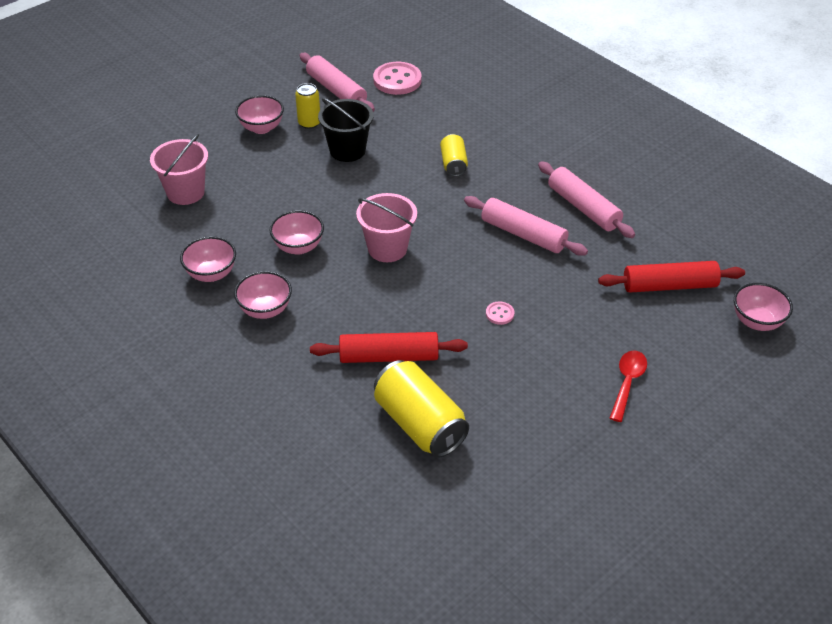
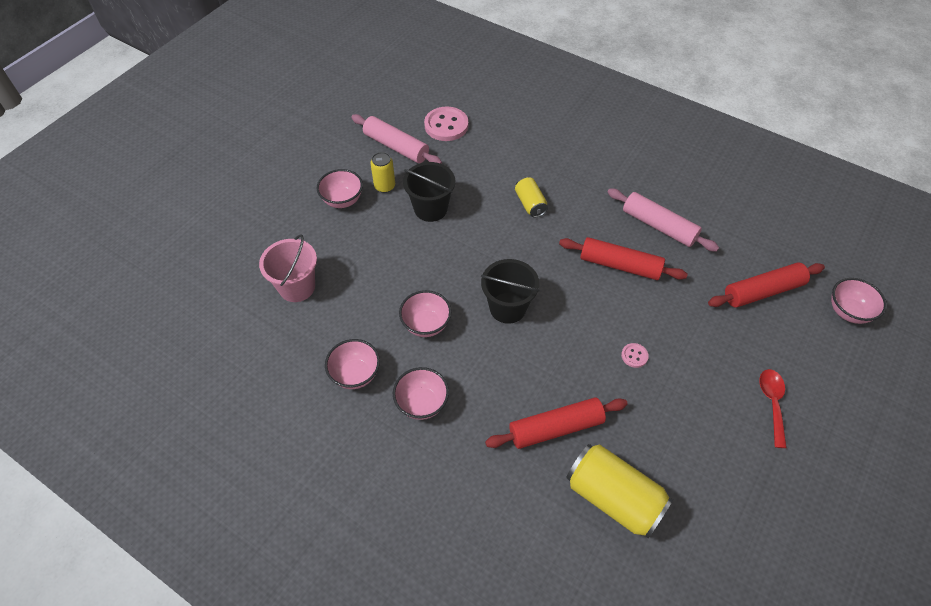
camera: 15 degrees left, 10 degrees up
(387, 248) = (507, 308): pink bucket -> black bucket
(523, 234) = (620, 265): pink rolling pin -> red rolling pin

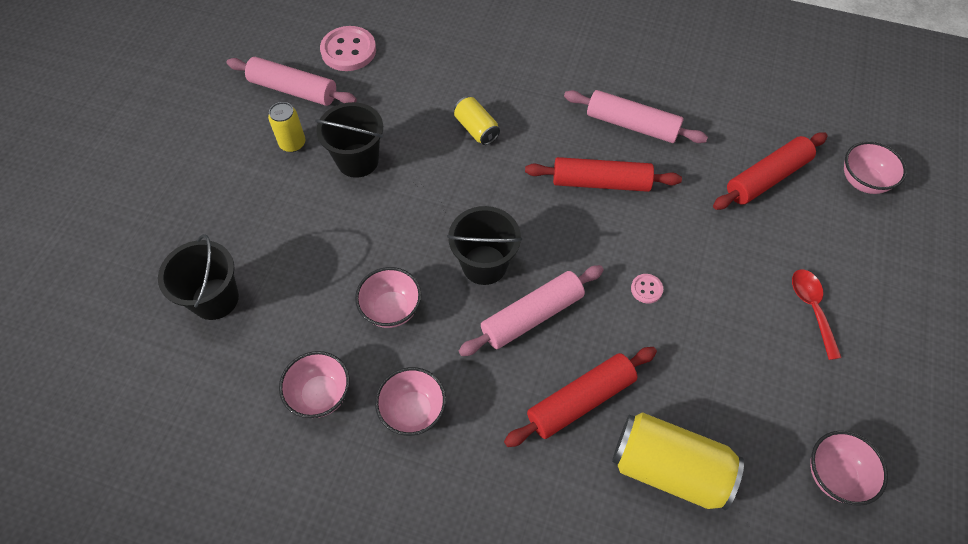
camera: 15 degrees left, 5 degrees up
(297, 287) = (215, 299): pink bucket -> black bucket
(342, 200) = (244, 173): pink bowl -> pink bowl (834, 475)
(535, 355) = (532, 315): none -> pink rolling pin

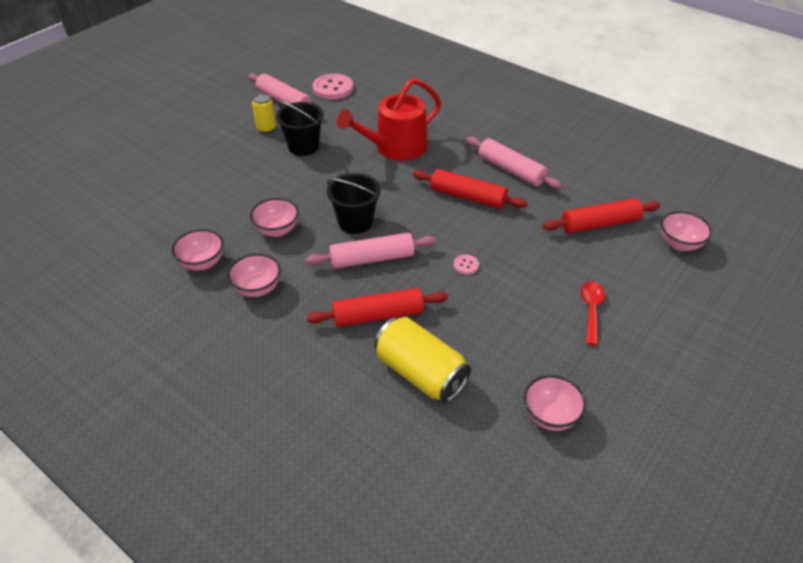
camera: 20 degrees right, 15 degrees down
(215, 299) = (167, 196): black bucket -> none
(476, 129) = (395, 147): yellow can -> red watering can

